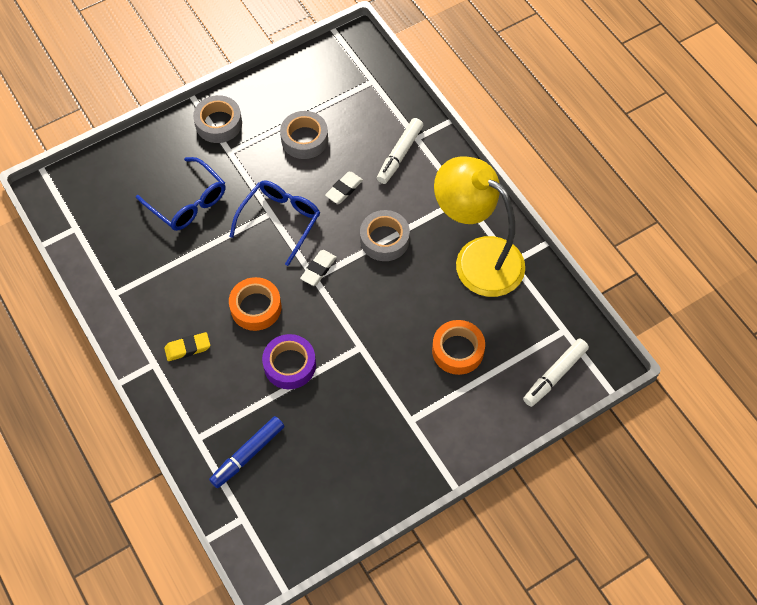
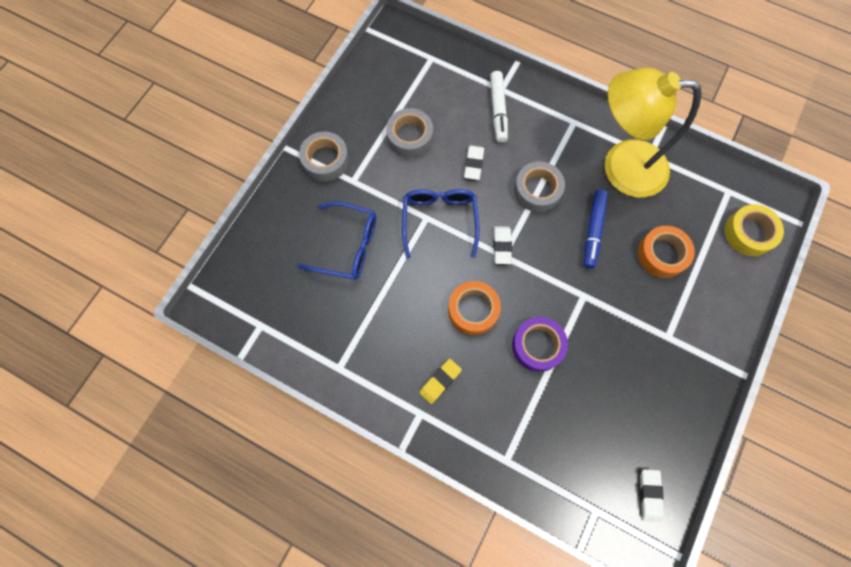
camera: 30 degrees left, 10 degrees up
(248, 454) = (559, 449): blue marker -> blue marker (593, 231)
(297, 532) = (649, 495): none -> white eraser
(555, 375) = (749, 233): white marker -> yellow tape

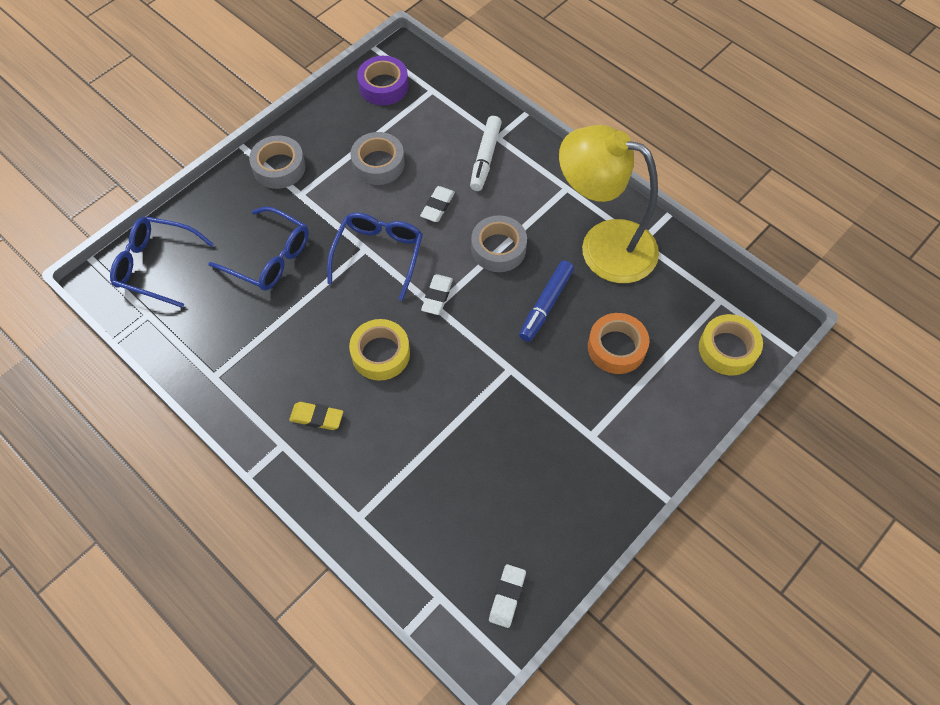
camera: 15 degrees right, 10 degrees down
(251, 278) = (156, 265): none -> blue glasses
(440, 381) = (317, 417): yellow eraser -> yellow eraser turned 45 degrees clockwise
(473, 310) = (380, 354): orange tape -> yellow tape
(537, 346) = (438, 408): purple tape -> purple tape (383, 86)

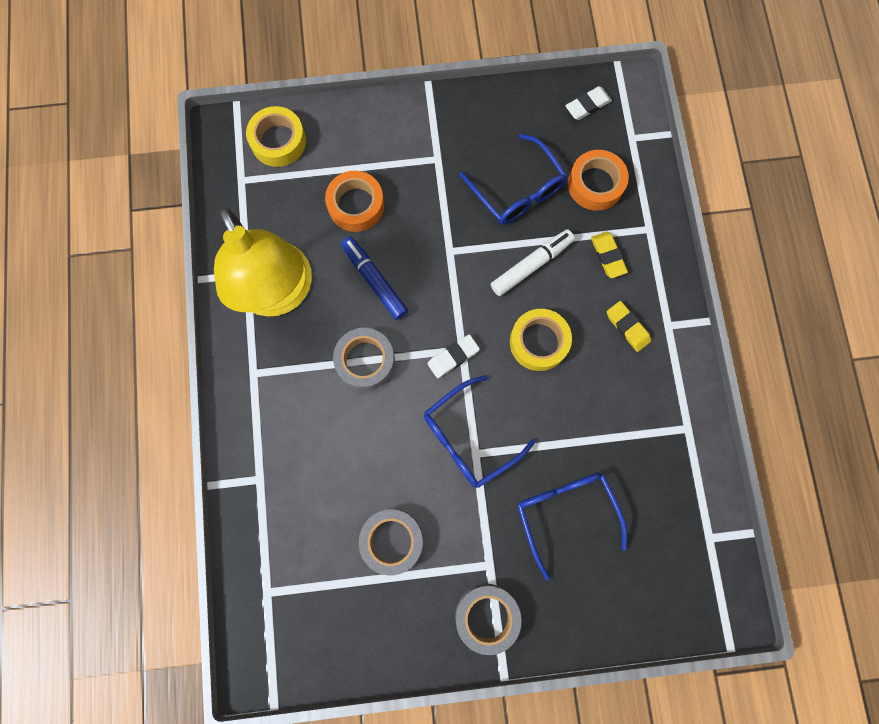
camera: 140 degrees left, 15 degrees up
(156, 265) = (674, 589): blue glasses -> blue glasses (518, 190)
(377, 464) = (608, 256): none -> yellow eraser
(383, 86) = (308, 640): purple tape -> none
(437, 206) = (378, 446): white eraser -> none
(437, 521) = (595, 184): none -> orange tape
(485, 158) = (291, 464): white marker -> white marker (531, 265)
(546, 305) = (374, 280): blue marker -> blue marker turned 105 degrees counterclockwise

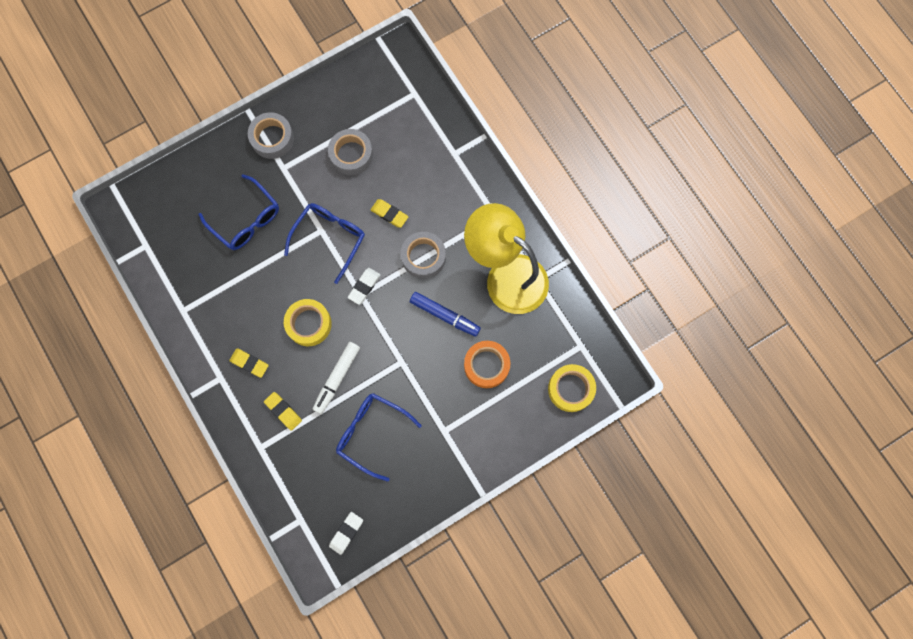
camera: 155 degrees right, 0 degrees up
(380, 435) = (389, 214): none -> yellow eraser
(595, 184) = (314, 466): orange tape -> none

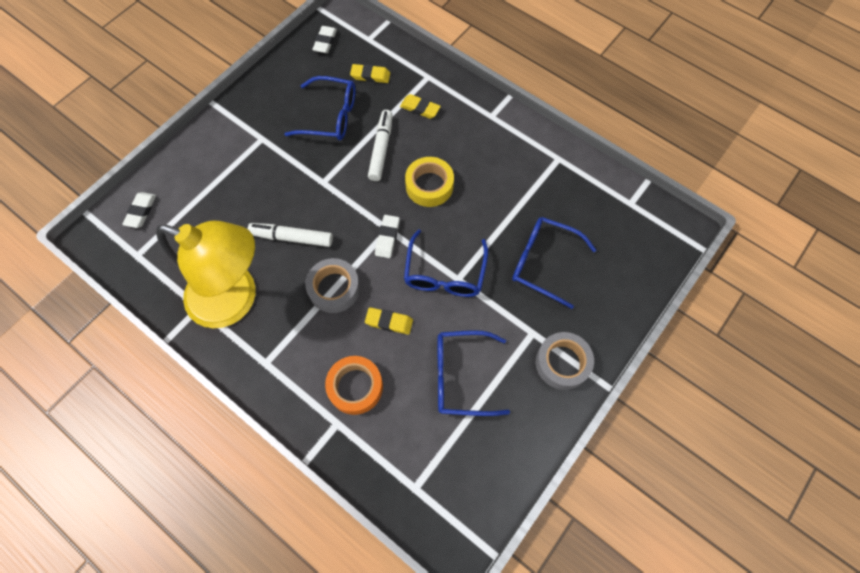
camera: 160 degrees right, 10 degrees down
(249, 363) = (470, 135): yellow eraser -> yellow eraser (370, 76)
(351, 155) = (461, 376): grey tape -> blue glasses
(445, 315) = (292, 238): blue marker -> white marker
(486, 365) = (234, 205): orange tape -> orange tape (355, 387)
(570, 389) = (141, 211): yellow tape -> white eraser

